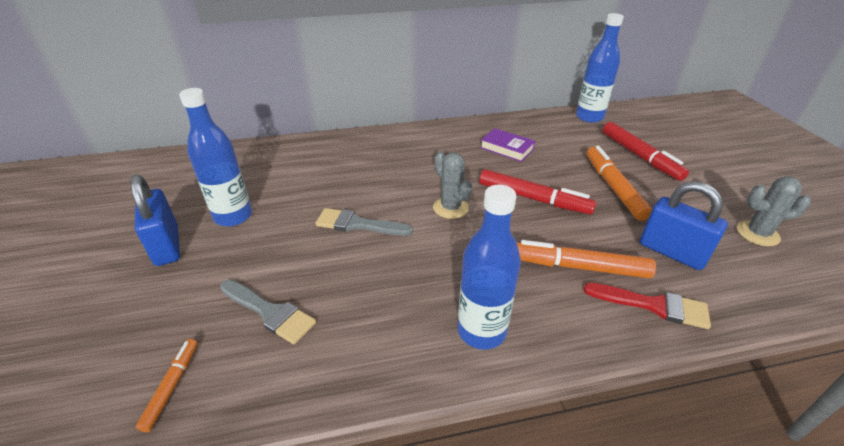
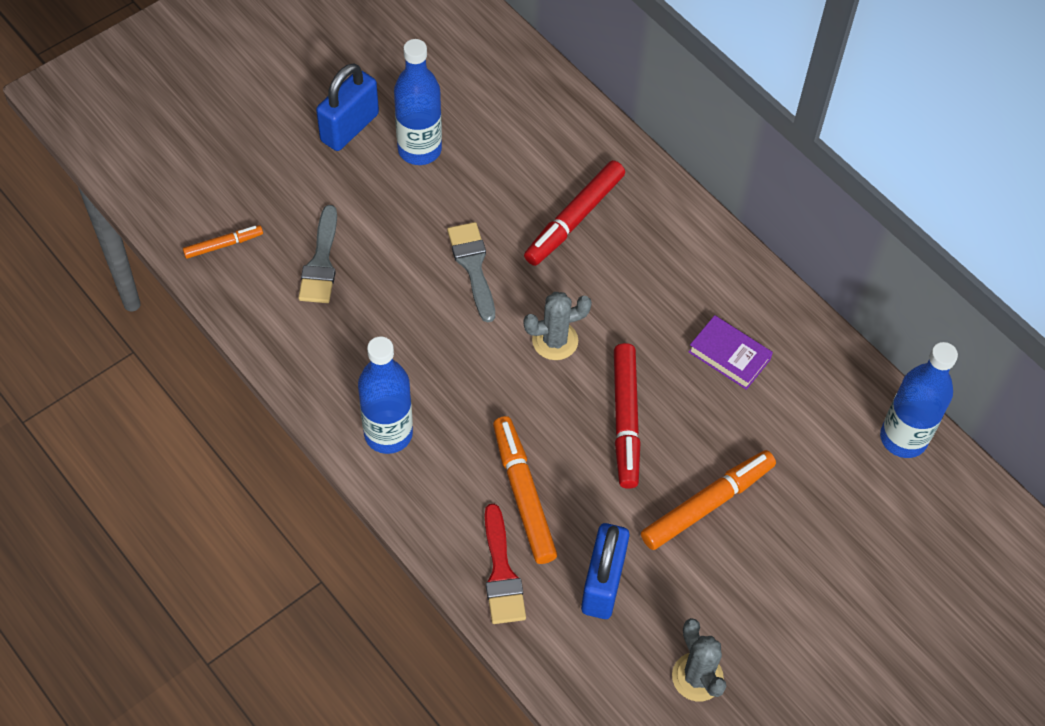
camera: 60 degrees right, 20 degrees up
(450, 207) = (555, 340): grey cactus -> grey cactus turned 45 degrees clockwise
(507, 148) = (729, 356): purple book -> purple book turned 60 degrees counterclockwise
(640, 156) = (816, 526): red marker -> red marker (574, 219)

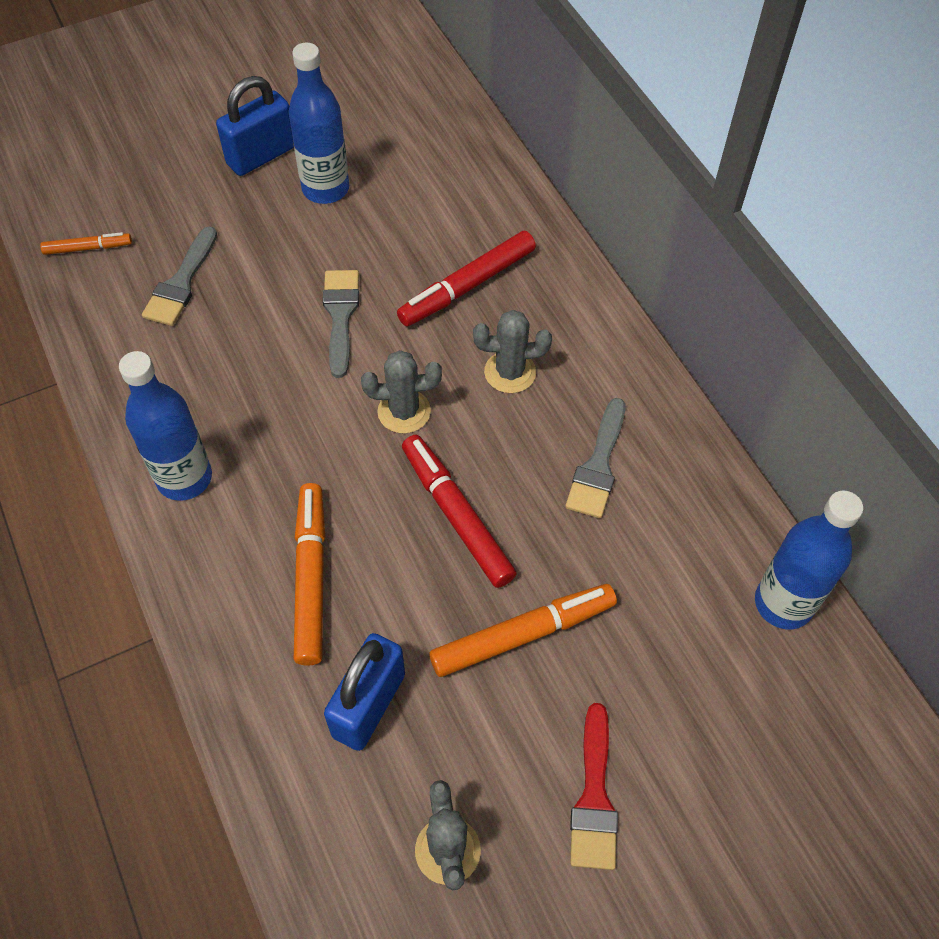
camera: 15 degrees right, 0 degrees up
(501, 573) = (254, 666): red brush -> red brush (594, 797)
(626, 420) = (456, 516): red marker -> red marker turned 135 degrees clockwise
(633, 289) = (510, 372): none -> grey cactus
(729, 356) = (598, 466): purple book -> grey brush

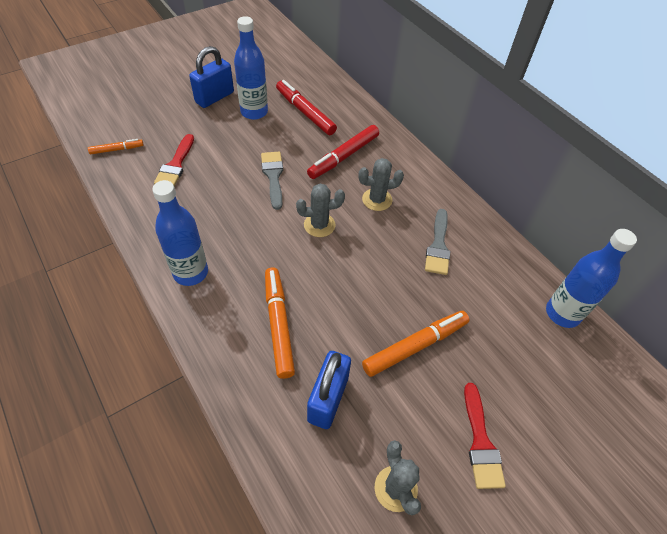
camera: 10 degrees left, 5 degrees down
(181, 283) = (175, 165): grey brush -> red brush
(456, 516) = (361, 280): red marker -> red marker (305, 112)

